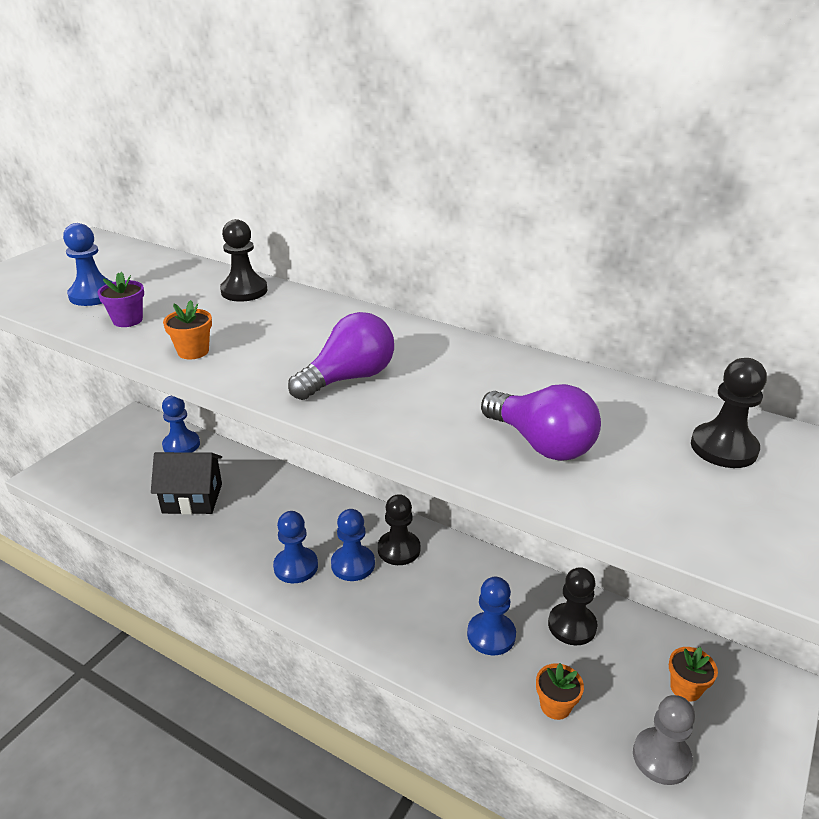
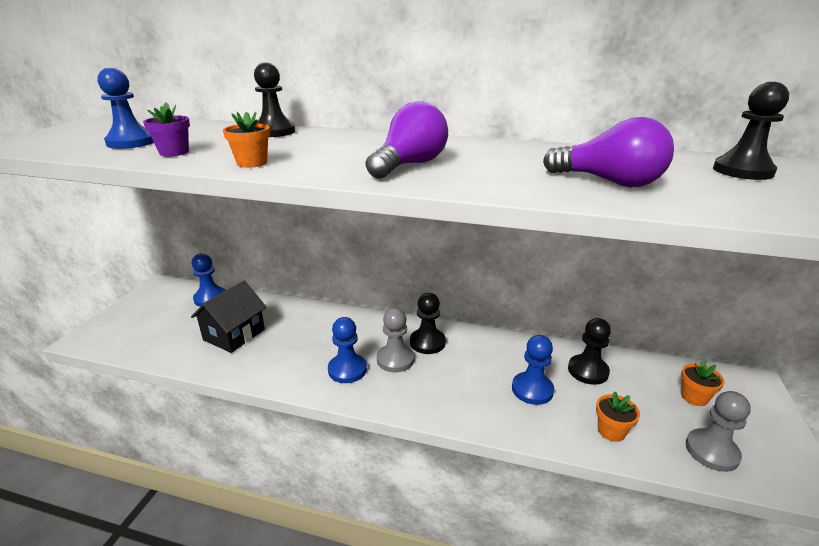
camera: 15 degrees left, 5 degrees down
(192, 498) = (234, 334): black house -> black house turned 45 degrees counterclockwise
(353, 564) = (395, 359): blue pawn -> grey pawn

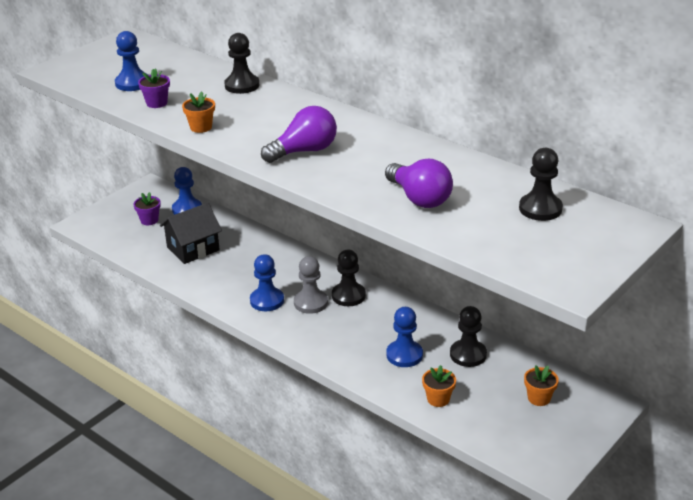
camera: 25 degrees right, 5 degrees up
(171, 317) = (149, 220): none -> purple flower pot
(711, 451) = (503, 433): grey pawn -> none

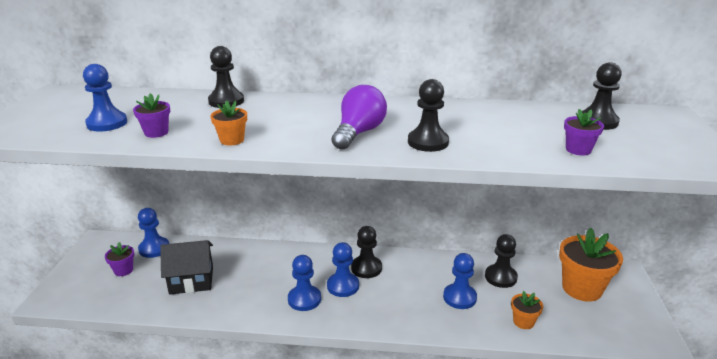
camera: 35 degrees left, 5 degrees down
(193, 249) = (191, 280): black house -> black house turned 60 degrees clockwise
(310, 303) = (343, 286): grey pawn -> blue pawn
(347, 178) = (428, 142): none -> black pawn
(419, 198) = (508, 140): purple light bulb -> none
(465, 228) = (578, 150): none -> purple flower pot
(539, 398) = (582, 288): orange flower pot -> orange flower pot, size x2.02

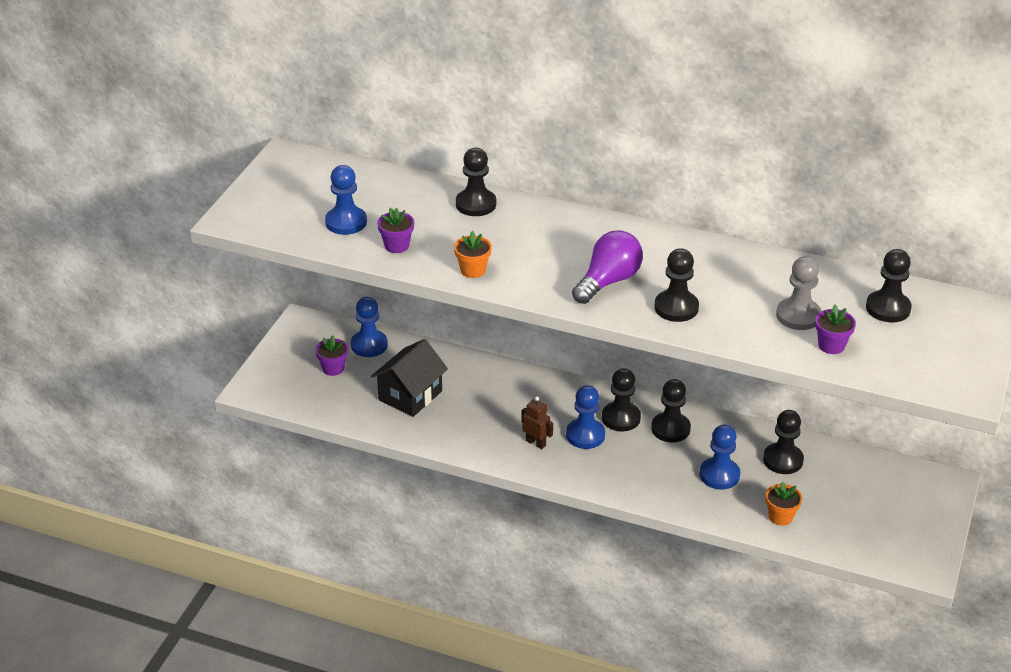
camera: 15 degrees right, 10 degrees up
(191, 280) = (410, 395): black house -> black house turned 60 degrees counterclockwise
(304, 299) = (536, 443): blue pawn -> brown robot
(407, 269) = (670, 429): none -> black pawn
(533, 134) = (798, 316): none -> grey pawn
(582, 288) = (877, 492): orange flower pot -> none

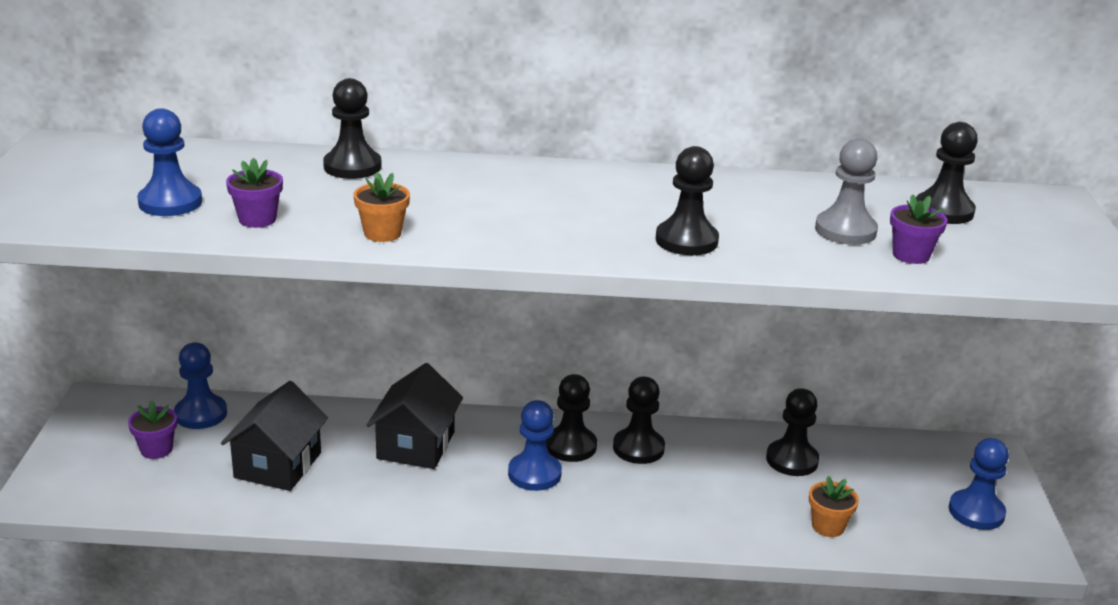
camera: 20 degrees left, 10 degrees down
(509, 397) = (416, 445): none -> black house
(536, 443) = (473, 494): brown robot -> none
(608, 281) = (578, 224): purple light bulb -> none
(719, 475) = (726, 491): blue pawn -> blue pawn (976, 512)

